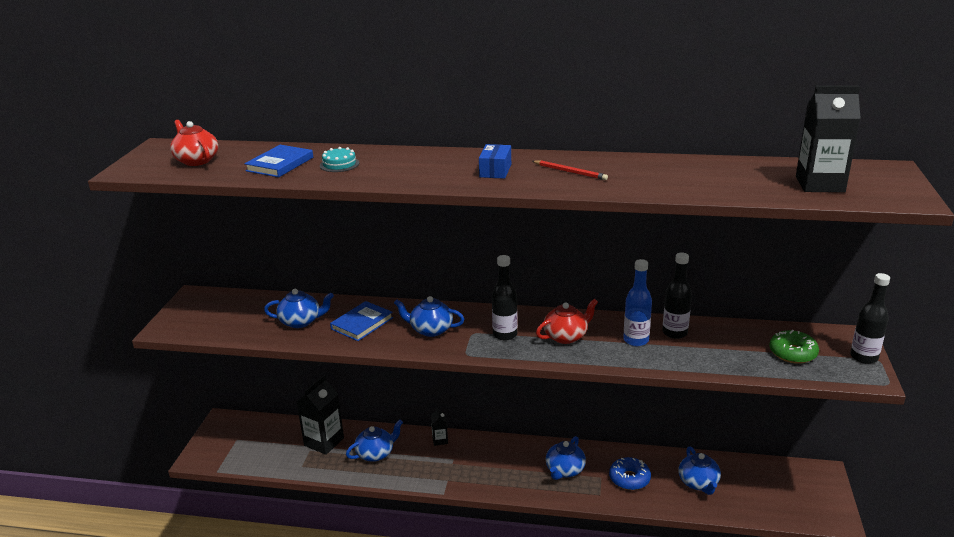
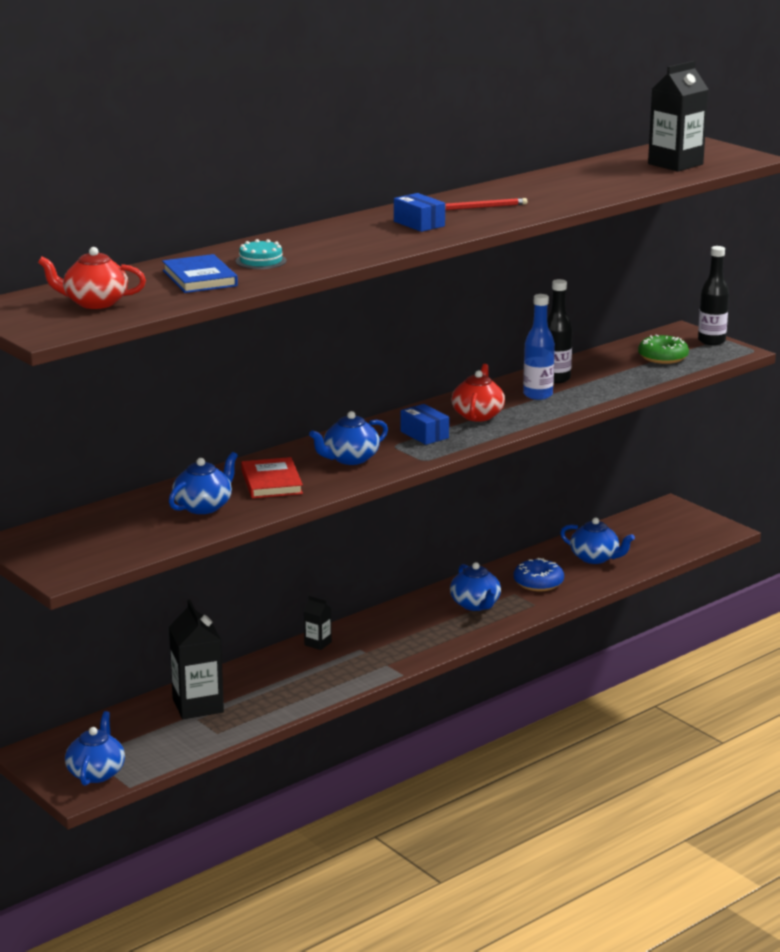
camera: 50 degrees left, 5 degrees down
(362, 323) = (272, 482): blue book -> red book
(376, 453) = (274, 684): blue teapot -> blue teapot (96, 773)
(505, 334) = (424, 435): black bottle -> blue box

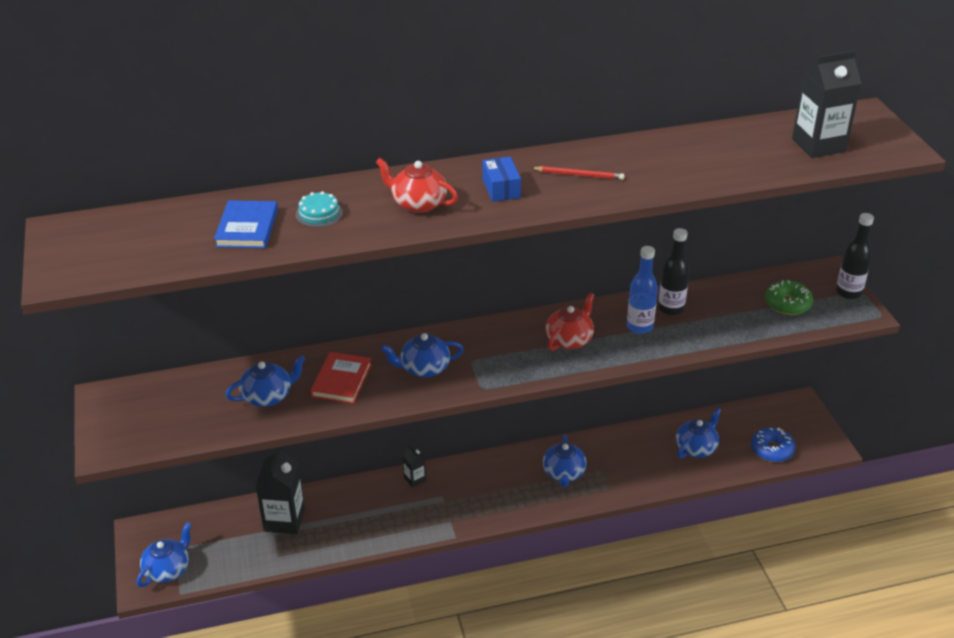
camera: 25 degrees right, 15 degrees up
(94, 303) = (134, 243): red teapot -> red teapot (418, 203)
(424, 435) = (506, 354): blue box -> none
(538, 583) = (630, 463): blue donut -> blue donut (772, 450)
(595, 558) = (696, 448): blue teapot -> blue teapot turned 105 degrees counterclockwise

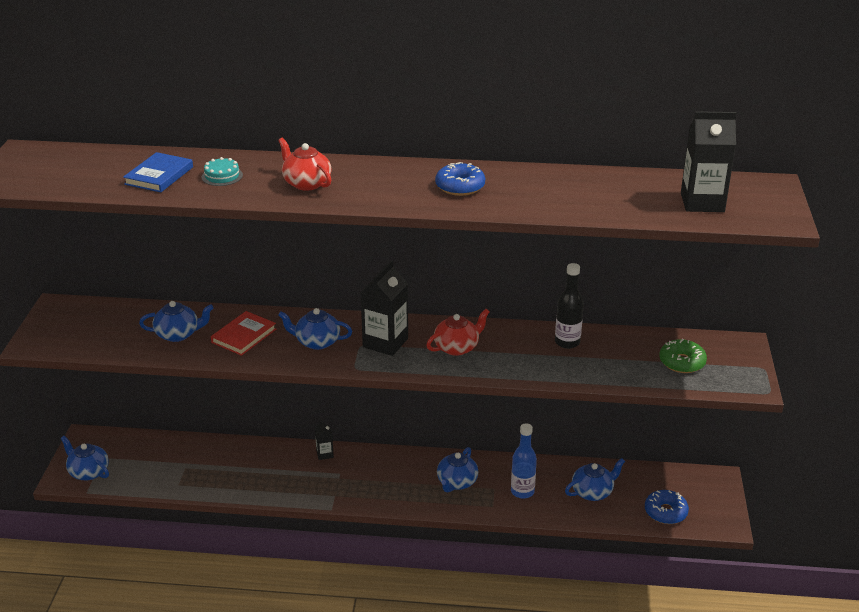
camera: 20 degrees right, 5 degrees down
(168, 569) = (88, 472): blue teapot -> blue teapot turned 105 degrees counterclockwise
(284, 520) = (200, 458): black carton -> black carton (385, 342)
(501, 188) = (384, 185): blue box -> none
(579, 175) = (460, 187): red pencil -> blue donut
(639, 326) = (527, 351): blue bottle -> blue bottle (522, 491)
(848, 292) = (750, 366): black bottle -> none

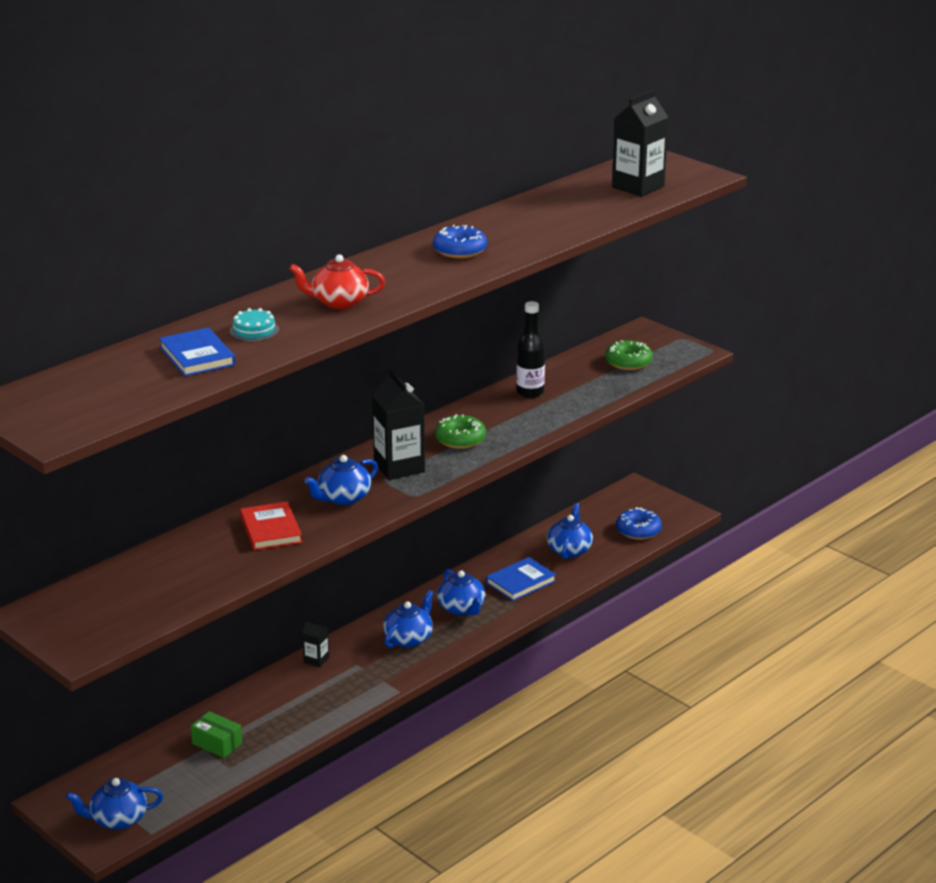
camera: 50 degrees left, 5 degrees down
(178, 334) = (208, 562): blue teapot -> blue teapot (409, 638)
(197, 465) = (217, 743): none -> green box
(457, 347) = (460, 439): red teapot -> green donut
(522, 491) = (521, 582): blue bottle -> blue book

